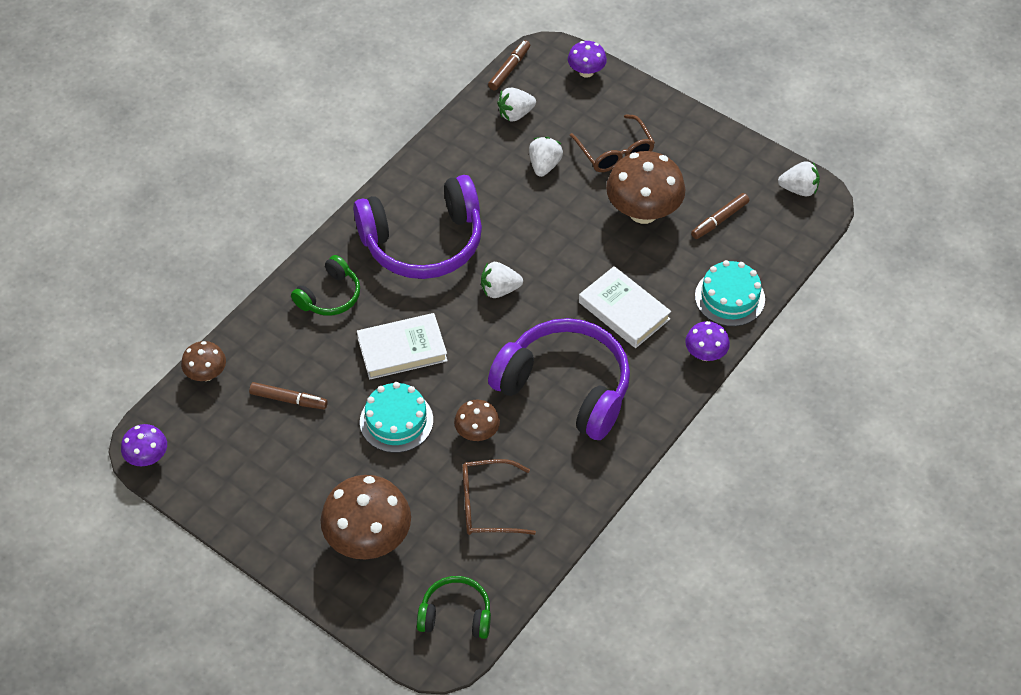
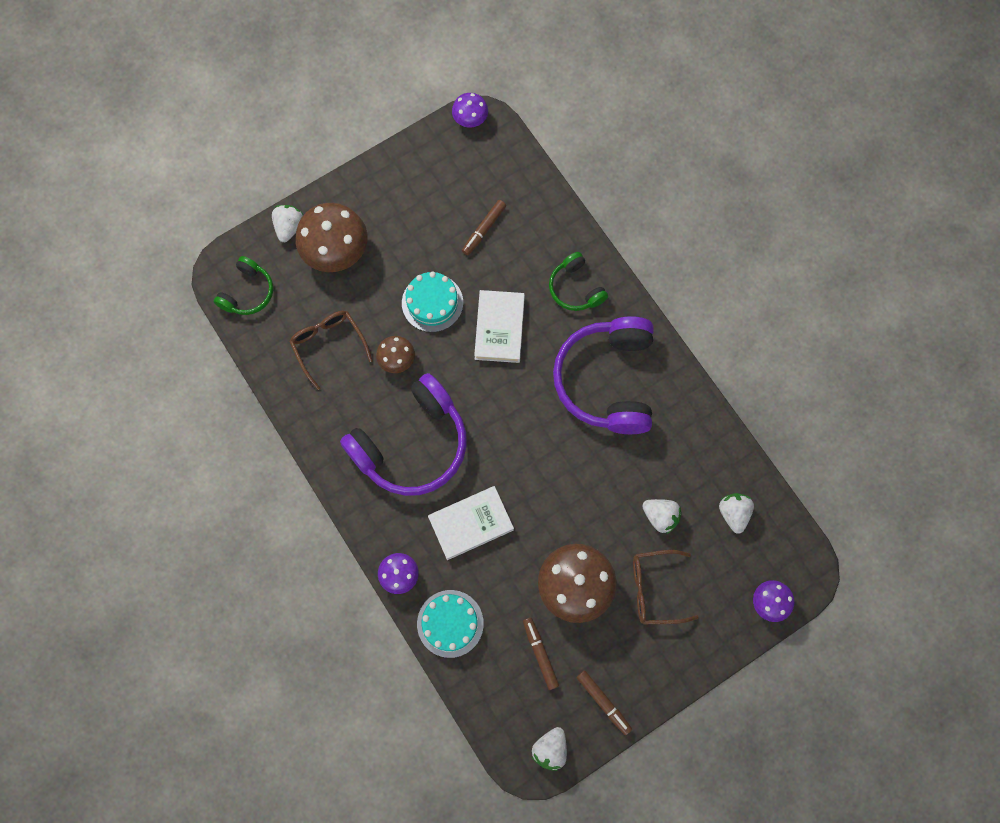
camera: 110 degrees right, 20 degrees up
(206, 374) = (531, 177): brown mushroom -> none
(487, 505) = (328, 345): brown glasses -> brown glasses turned 45 degrees counterclockwise
(499, 290) = (532, 426): white strawberry -> white strawberry (289, 227)
(509, 69) = (794, 528): brown marker -> brown marker (603, 702)

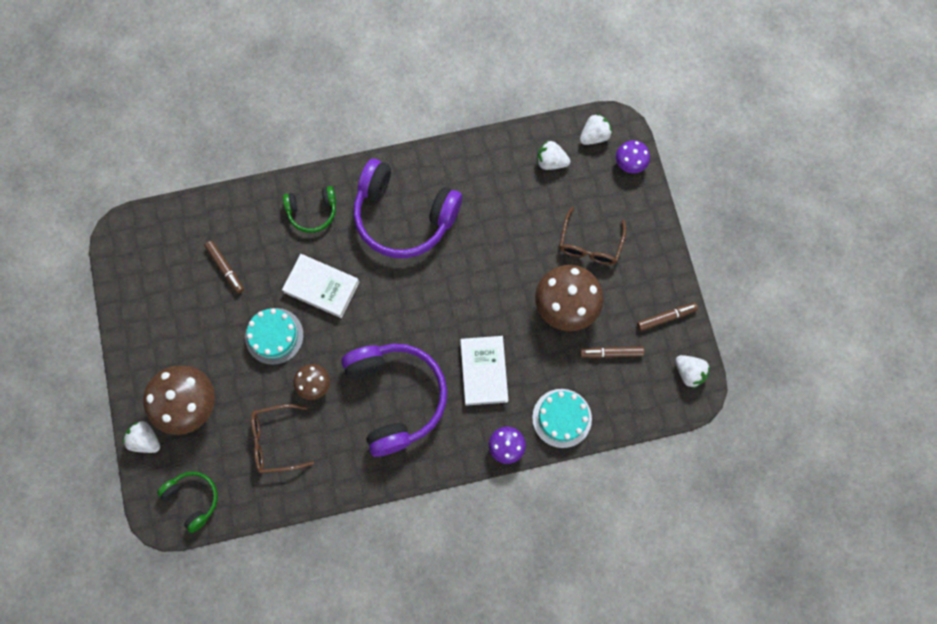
camera: 70 degrees left, 0 degrees up
(470, 119) = (115, 243): purple mushroom -> none
(660, 516) = (533, 218): white strawberry -> white strawberry (594, 136)

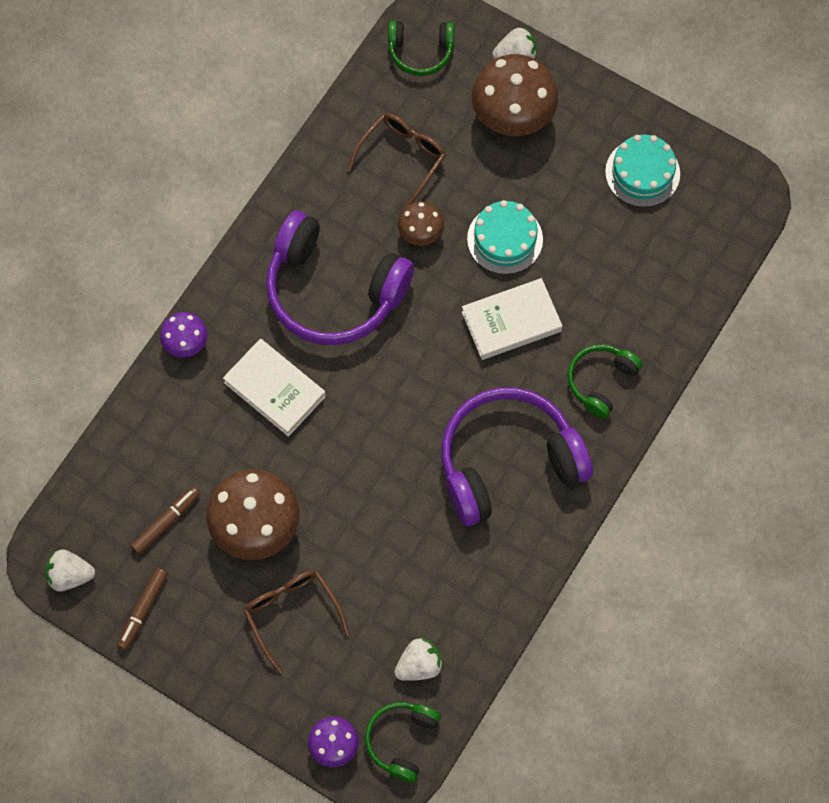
camera: 135 degrees right, 5 degrees down
(225, 268) = (620, 254): brown marker -> none
(562, 418) = (157, 416): turquoise cake -> turquoise cake (642, 173)
(594, 136) = (402, 741): white strawberry -> green headphones

